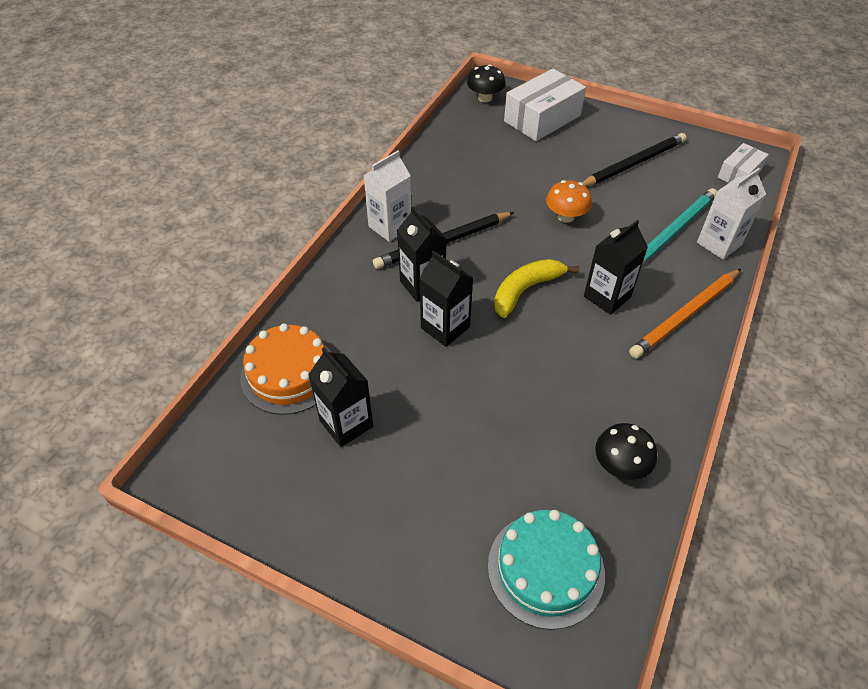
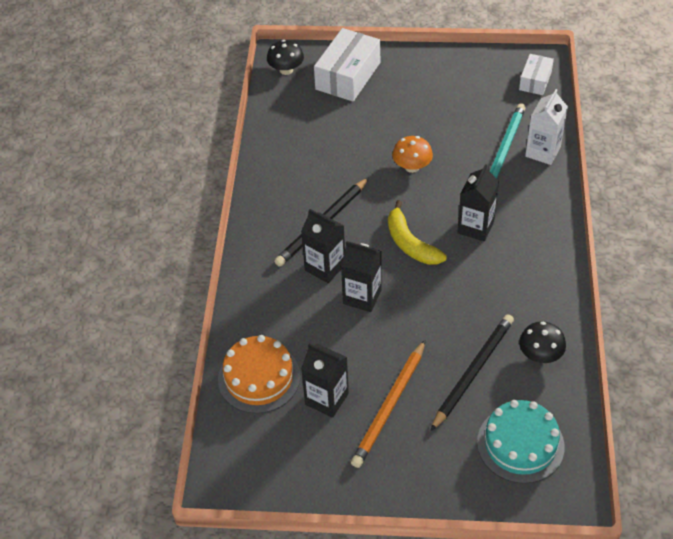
camera: 20 degrees left, 0 degrees up
(390, 227) = (269, 225): white carton -> none
(526, 290) = (410, 243): yellow banana -> yellow banana turned 60 degrees counterclockwise
(633, 163) = (445, 98): black pencil -> black pencil (473, 372)
(685, 315) = (540, 222): orange pencil -> orange pencil (390, 406)

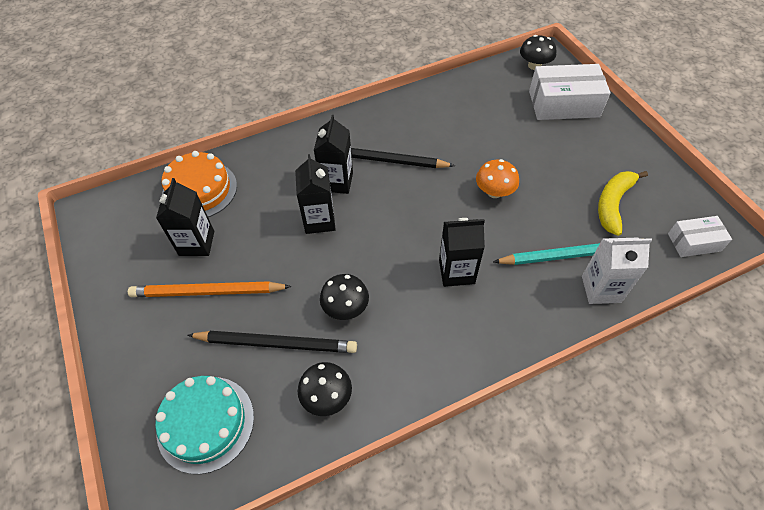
camera: 60 degrees right, 5 degrees up
(410, 243) = (402, 229): yellow banana -> yellow banana (613, 204)
(466, 312) = (345, 307): none -> black mushroom

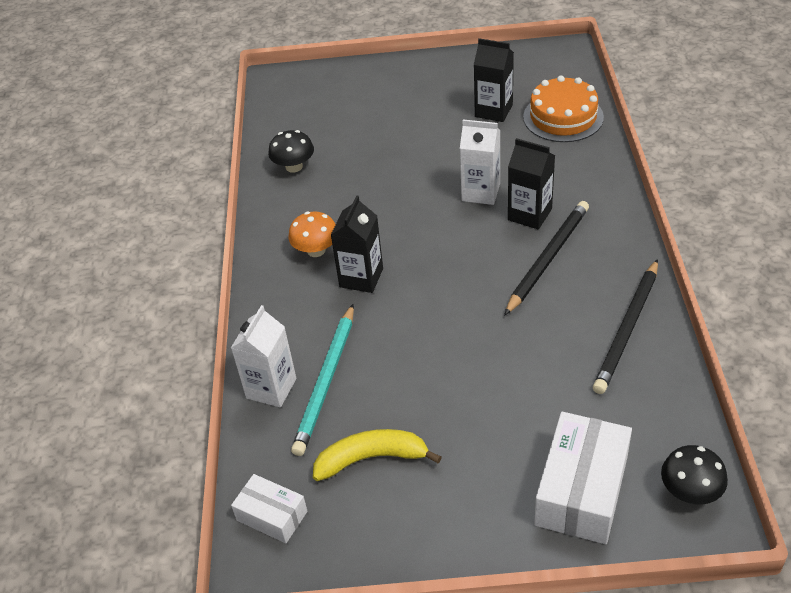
camera: 115 degrees right, 10 degrees down
(205, 423) = (316, 104): turquoise cake -> none
(207, 292) = (434, 113): orange pencil -> none
(276, 343) = (359, 146): black pencil -> black pencil (627, 329)
(319, 220) = (480, 192): black carton -> white carton
(345, 307) = (368, 192): black mushroom -> none
(494, 192) = (450, 345): orange mushroom -> orange mushroom (316, 250)
(613, 204) = (372, 458): yellow banana -> yellow banana turned 60 degrees counterclockwise
(694, 242) = (272, 516): white box -> white box turned 75 degrees counterclockwise

